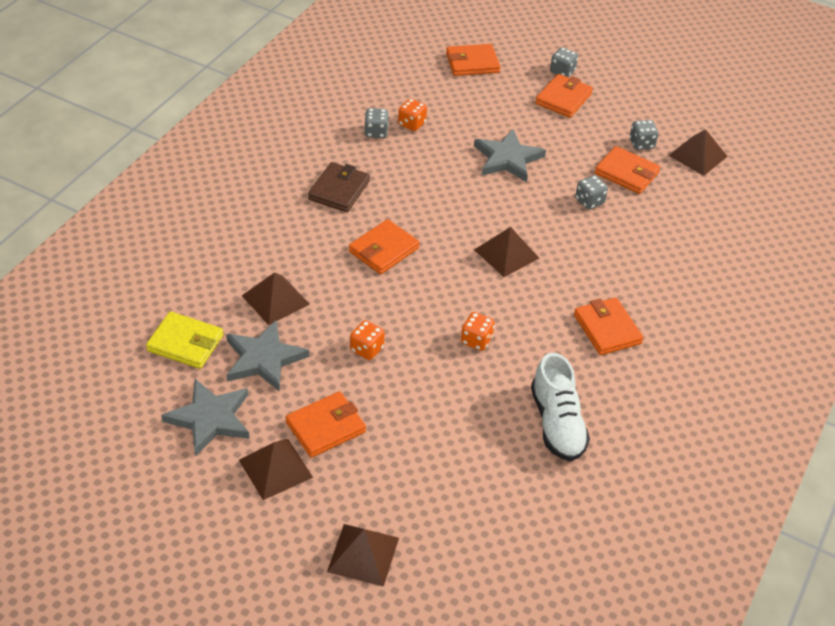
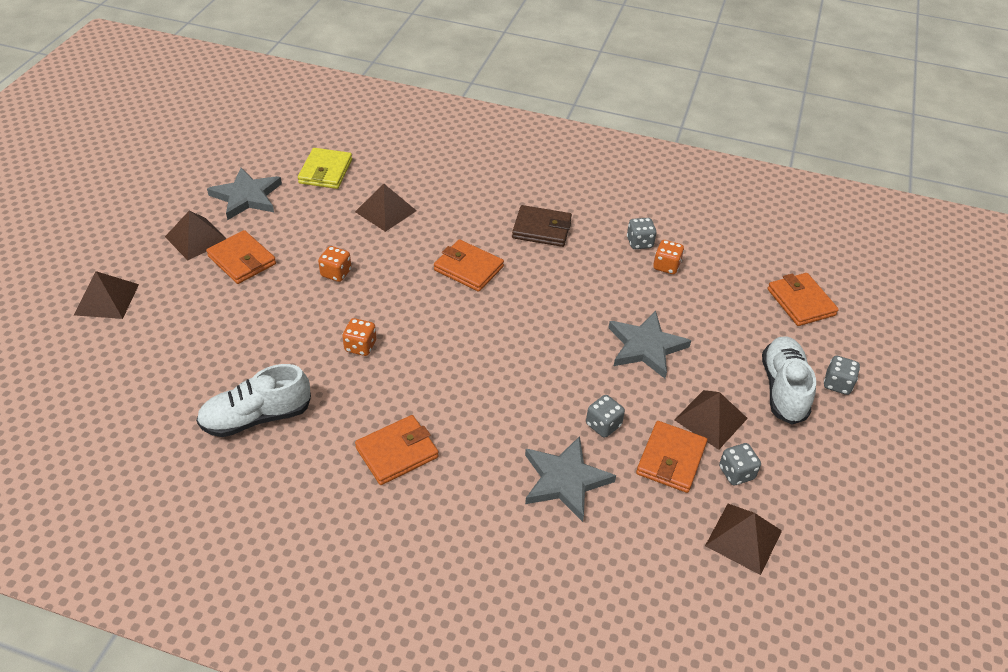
camera: 80 degrees right, 0 degrees up
(263, 359) = (315, 214): grey star -> grey star (565, 480)
(506, 254) = (491, 359): brown pyramid -> brown pyramid (711, 419)
(563, 99) = (783, 388): orange wallet -> white shoe

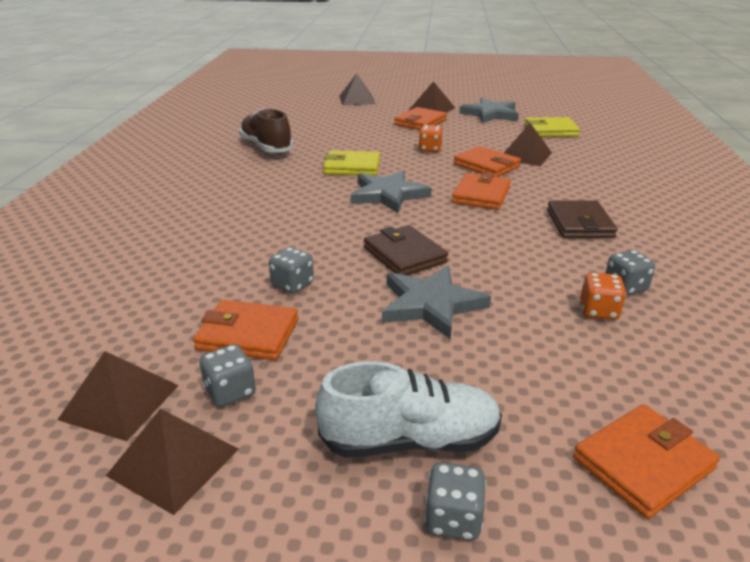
camera: 80 degrees right, 15 degrees down
(256, 417) = (266, 147): white shoe -> brown shoe
(360, 346) = (352, 167): orange dice -> yellow wallet
(397, 452) = (239, 193): orange wallet -> orange wallet (486, 166)
(565, 480) = (213, 269): grey star -> grey star (388, 195)
(569, 345) = (404, 255): none -> brown wallet
(711, 419) = (323, 364): brown pyramid -> brown pyramid (173, 462)

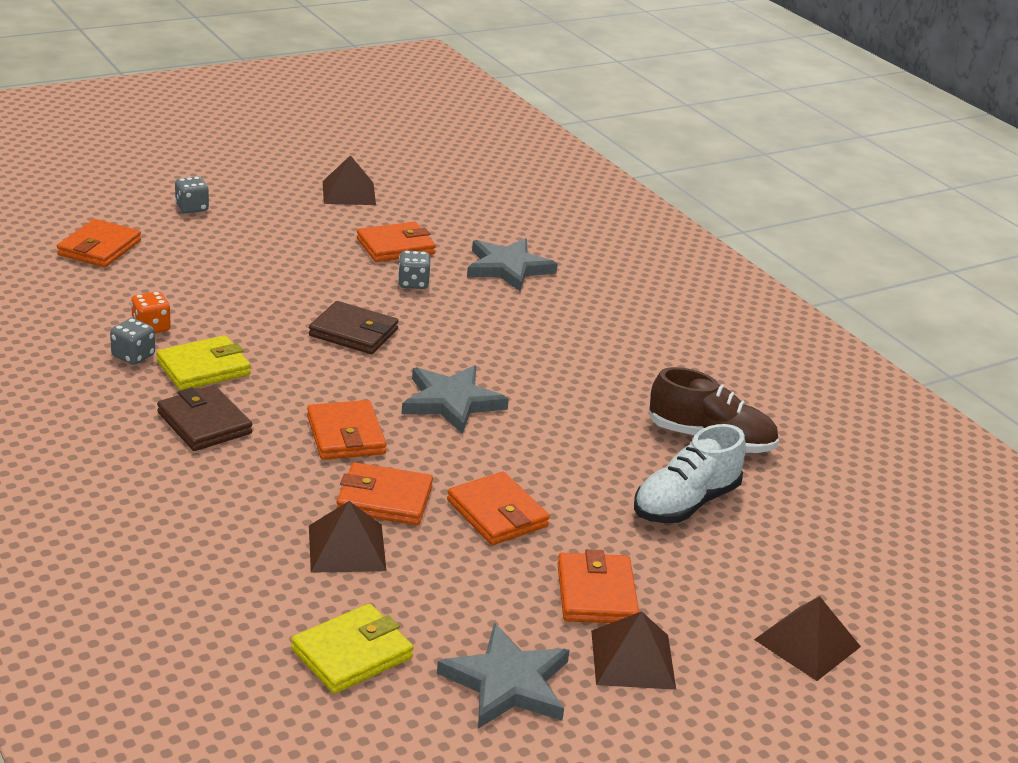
camera: 140 degrees right, 0 degrees up
(119, 402) = (415, 203): brown pyramid -> none
(230, 392) = (362, 220): grey dice -> none
(352, 167) = (551, 436): yellow wallet -> yellow wallet (203, 368)
(410, 440) = (236, 227): white shoe -> white shoe (685, 503)
(430, 149) = (497, 513): orange dice -> orange wallet
(431, 305) = (290, 297): grey star -> grey star (508, 268)

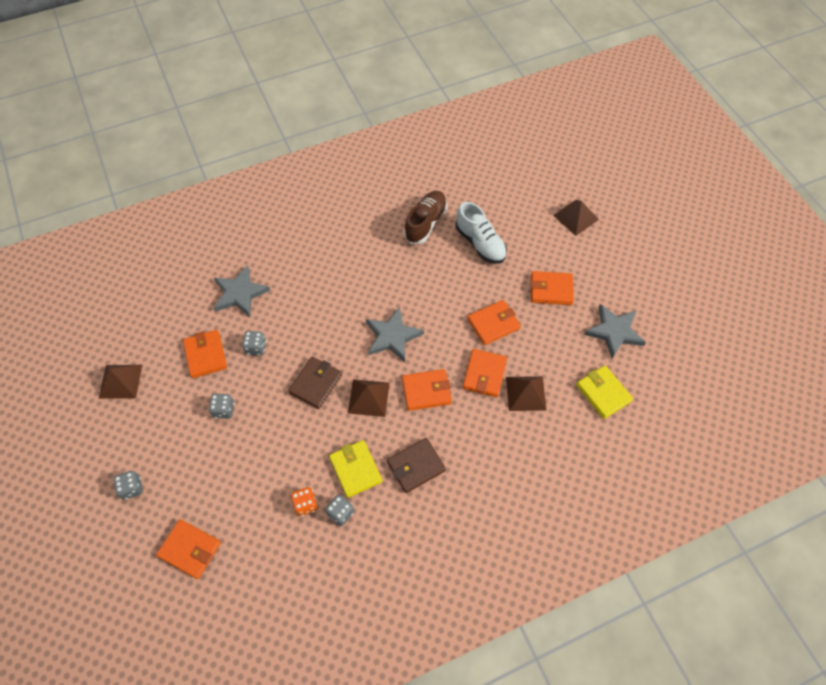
camera: 80 degrees left, 30 degrees up
(306, 263) = (224, 410): none -> grey dice
(633, 659) = (593, 282): brown pyramid -> brown pyramid (368, 397)

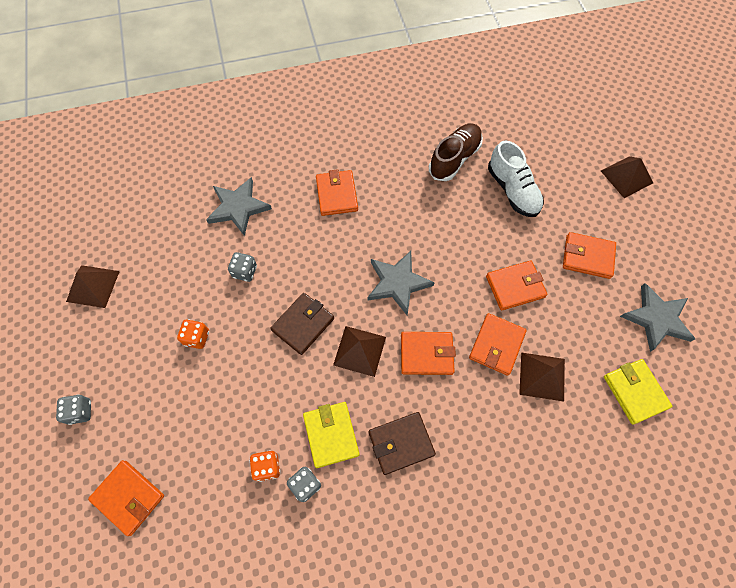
camera: 10 degrees right, 5 degrees up
(205, 355) = (189, 271): orange wallet -> orange wallet (337, 194)
(224, 410) = (197, 338): grey dice -> orange dice

